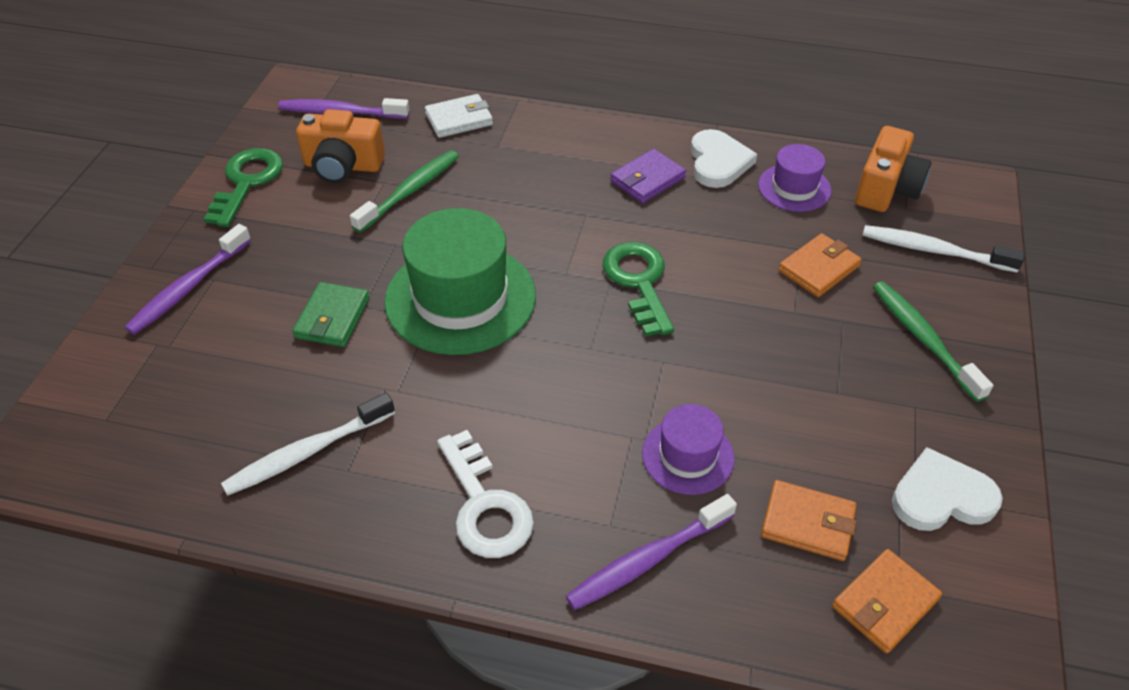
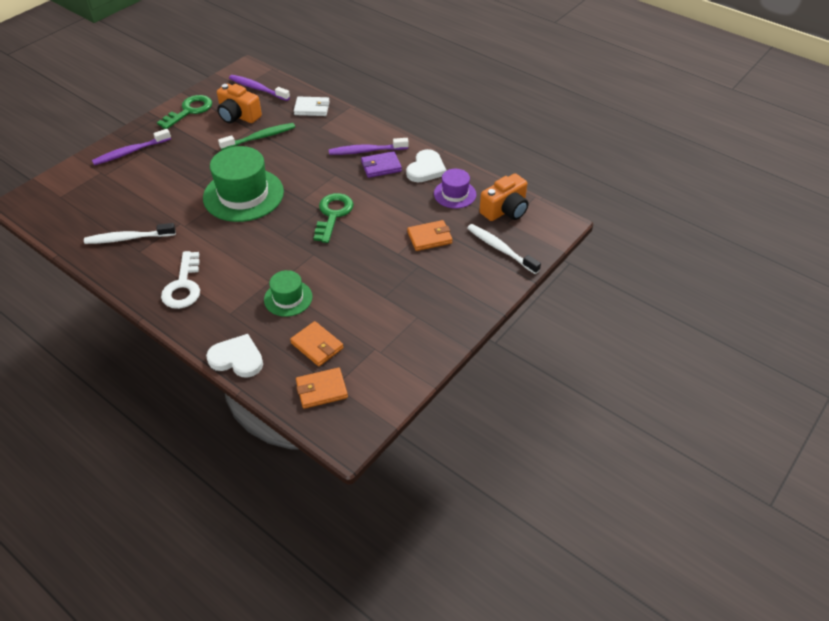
camera: 25 degrees right, 0 degrees up
(332, 318) = (181, 185): green wallet -> none
(647, 560) = (233, 333): purple toothbrush -> purple toothbrush (366, 151)
(688, 456) = (288, 298): purple hat -> green hat
(923, 339) = (452, 288): green toothbrush -> none
(941, 496) = (391, 359): white heart -> white heart (237, 358)

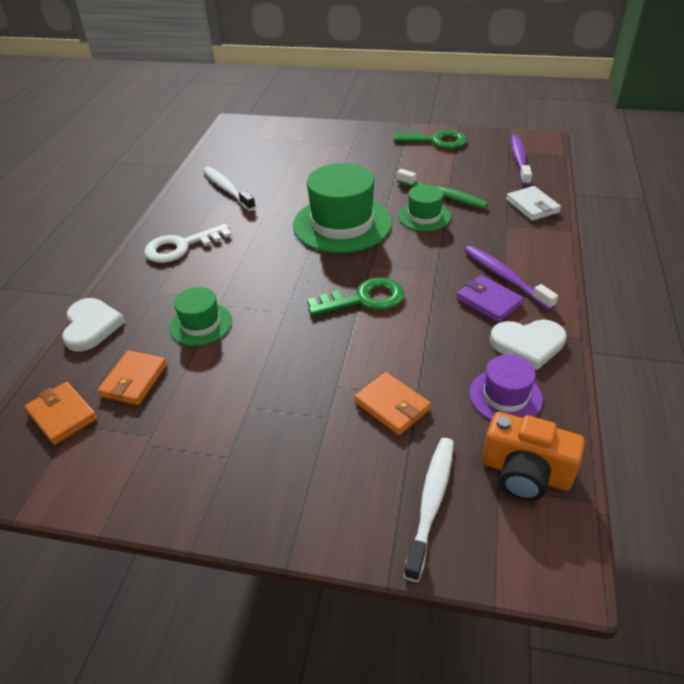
camera: 65 degrees right, 5 degrees down
(130, 152) = (344, 139): purple toothbrush -> none
(238, 116) = (461, 168): orange camera -> none
(275, 155) = (424, 216): none -> green hat

